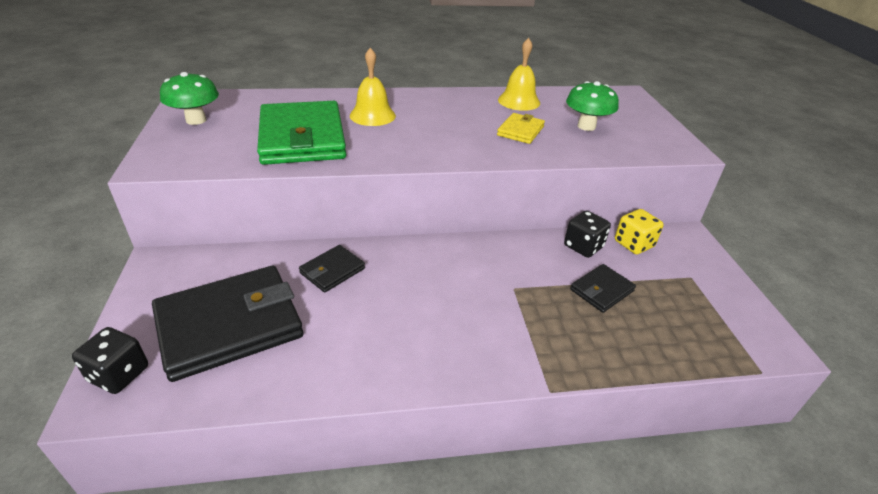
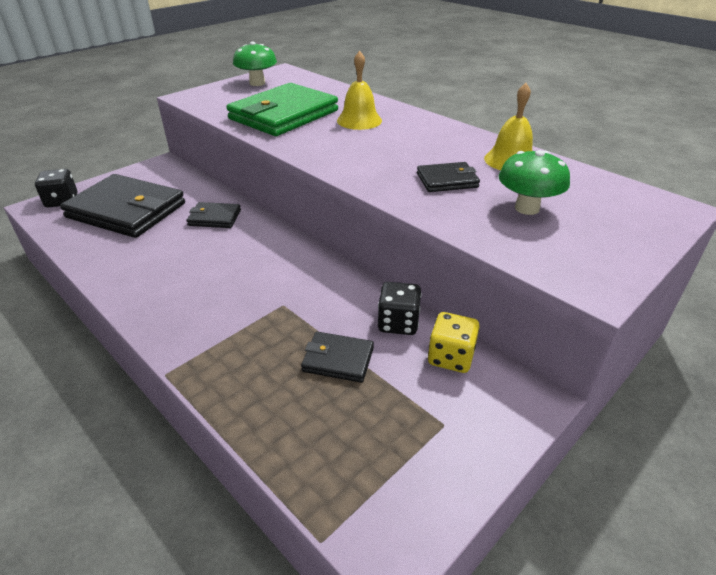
camera: 55 degrees right, 0 degrees up
(520, 131) = (447, 180): yellow wallet -> black wallet

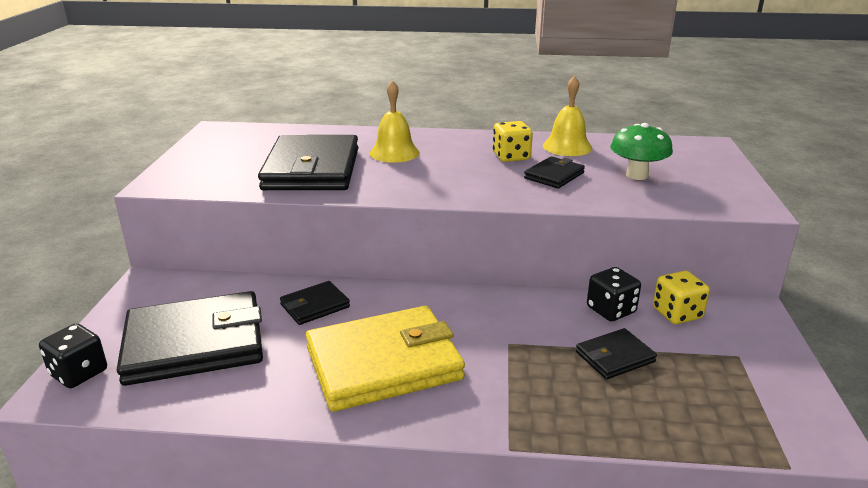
camera: 40 degrees left, 10 degrees down
(191, 274) = (383, 363): none -> yellow wallet
(257, 83) = (215, 148): green mushroom -> none
(284, 115) = (312, 169): green wallet -> black wallet
(442, 152) = (511, 157): none -> yellow dice

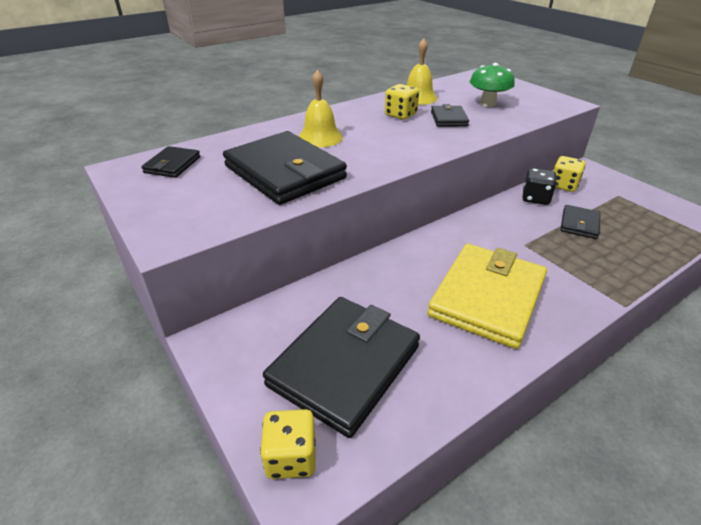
camera: 40 degrees left, 10 degrees up
(79, 373) = (291, 457): black dice -> yellow dice
(315, 306) = (379, 284): black wallet -> black wallet (172, 165)

